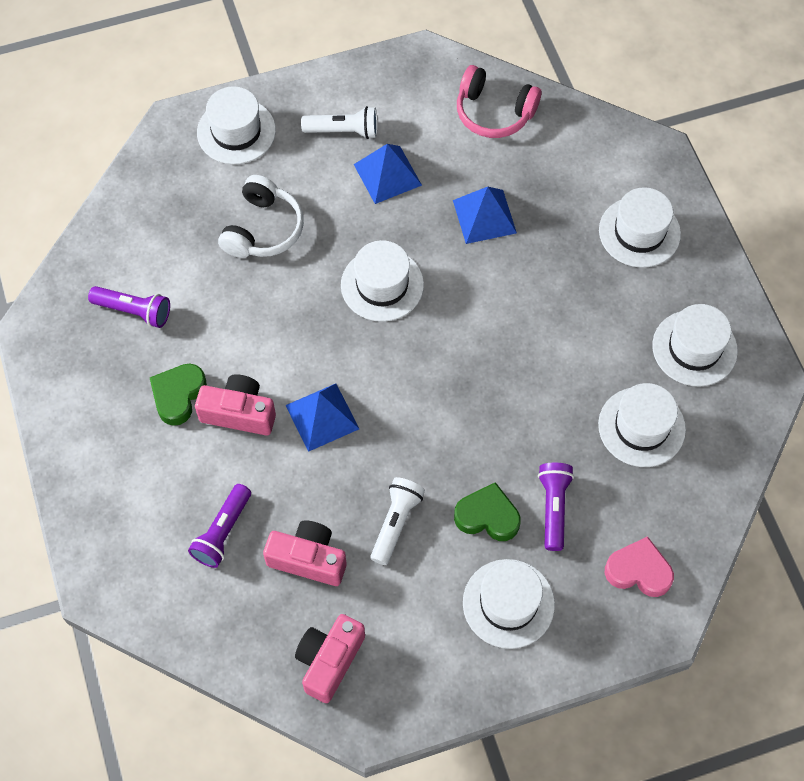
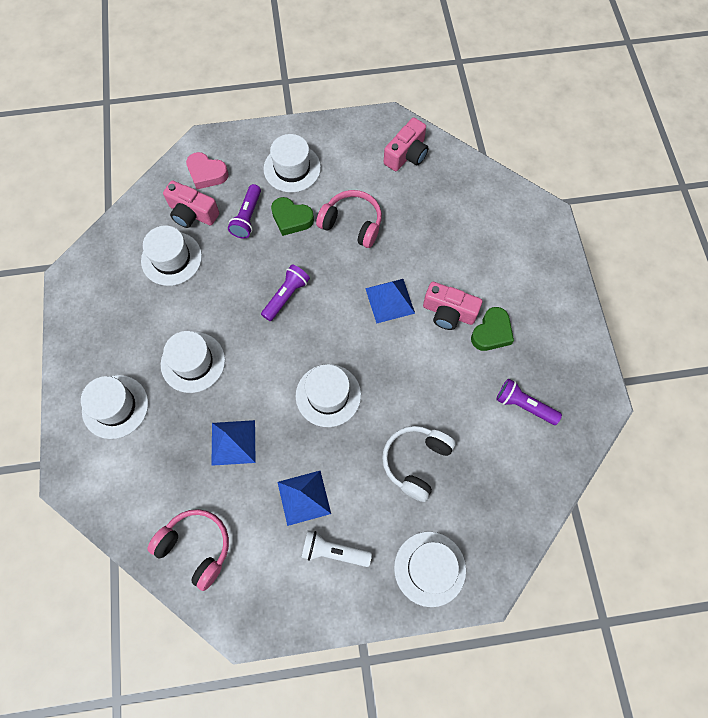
camera: 170 degrees left, 5 degrees up
(223, 532) = (466, 236): purple flashlight -> purple flashlight (286, 296)
(308, 559) = (412, 211): pink camera -> pink camera (192, 213)
(395, 523) = (352, 224): white flashlight -> pink headphones
(694, 348) = (112, 307): white hat -> white hat (193, 362)

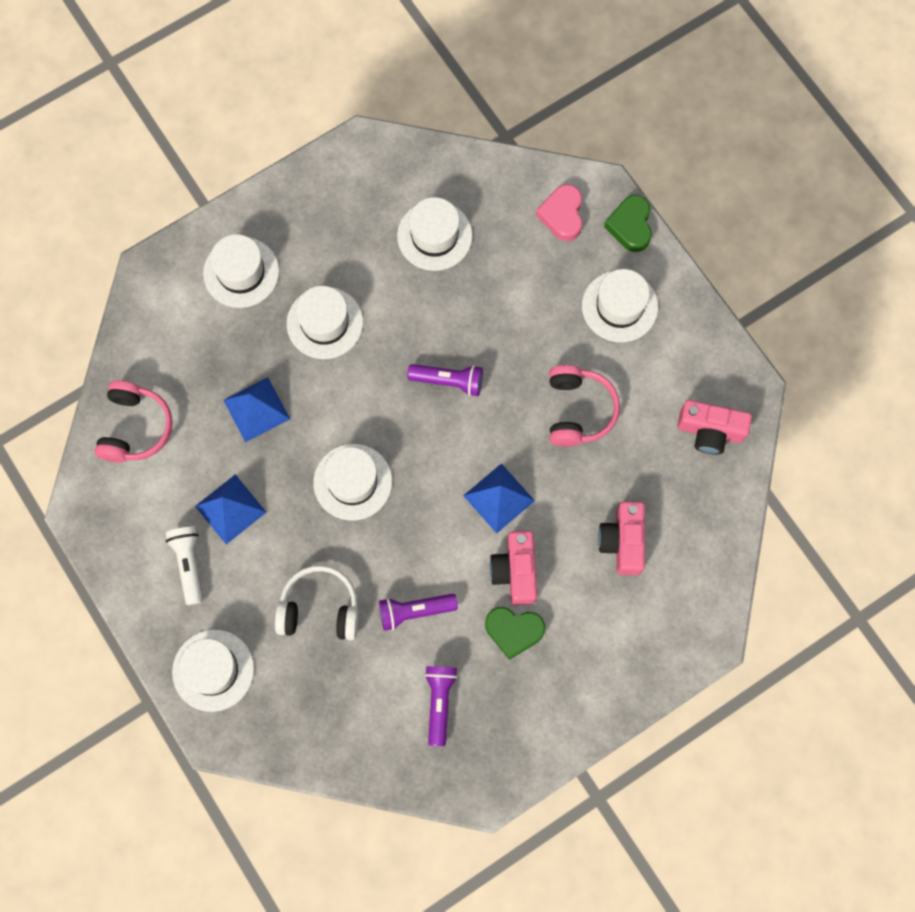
camera: 65 degrees right, 5 degrees up
(192, 213) = (502, 227): pink camera -> pink camera (623, 542)
(247, 217) = (527, 290): purple flashlight -> purple flashlight (414, 611)
(291, 219) = (550, 339): green heart -> green heart (630, 226)

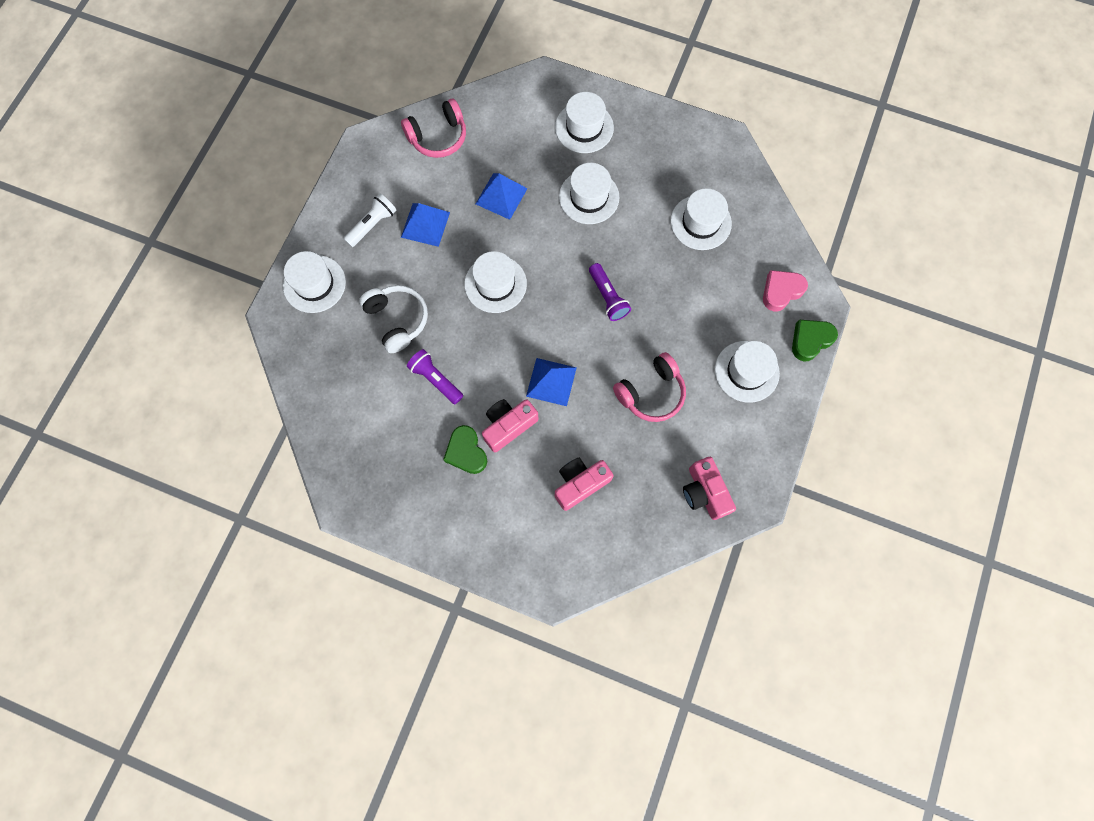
camera: 55 degrees right, 0 degrees up
(439, 702) = (385, 435): purple flashlight -> none

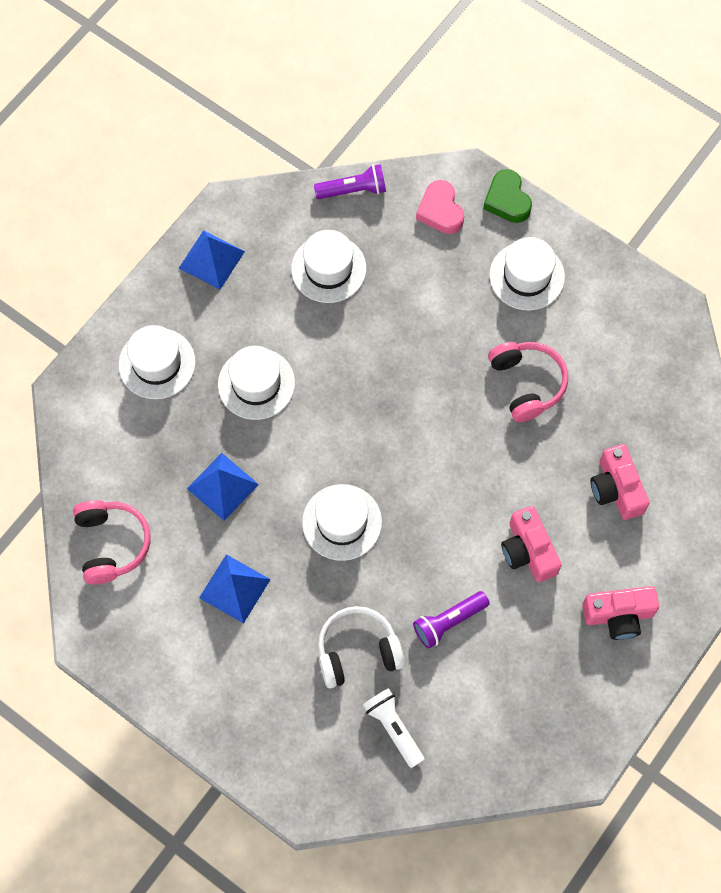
camera: 75 degrees left, 5 degrees down
(314, 284) = (278, 746): white hat -> none
(372, 224) = (214, 655): white flashlight -> white flashlight (393, 728)
(466, 452) = (548, 607): green heart -> none
(551, 382) = (485, 489): blue pyramid -> blue pyramid (211, 259)
(608, 297) = (395, 398): purple flashlight -> purple flashlight (353, 190)
(704, 492) = (655, 361): pink camera -> pink camera (618, 615)

